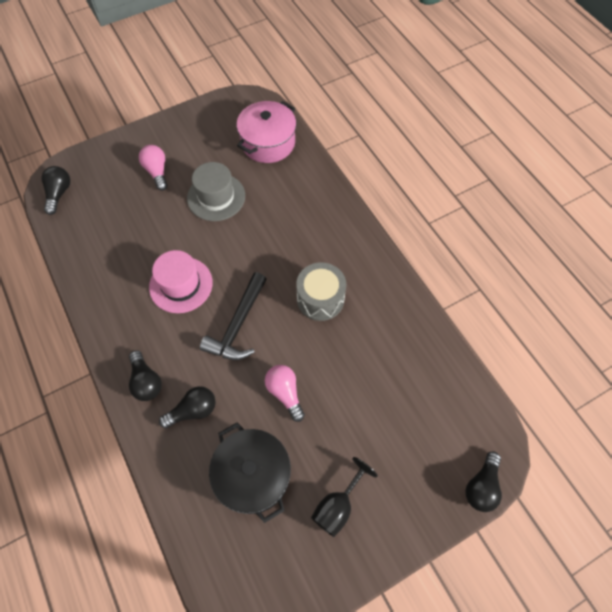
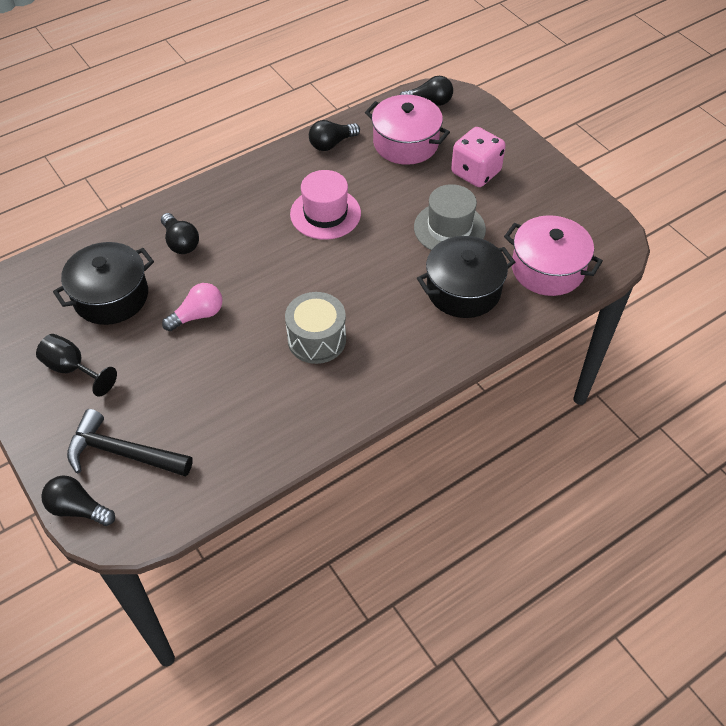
camera: 85 degrees right, 10 degrees down
(108, 216) = (405, 143): none -> pink pot
(146, 381) = (212, 203): black light bulb -> black light bulb (332, 144)
(157, 172) = (475, 172): pink light bulb -> pink dice
(238, 325) = (278, 267): black hammer -> black hammer (123, 453)
(281, 196) = (463, 290): none -> black pot

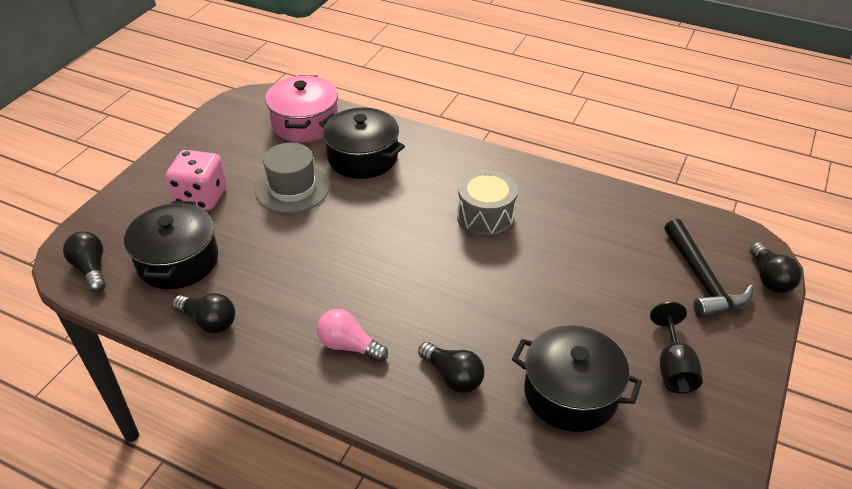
camera: 120 degrees left, 10 degrees down
(180, 242) = (452, 376): black light bulb -> black light bulb turned 105 degrees clockwise
(198, 315) = (530, 308): pink light bulb -> pink light bulb (349, 346)
(325, 213) = (328, 278): pink hat -> none
(405, 143) = (178, 261): pink pot -> black pot

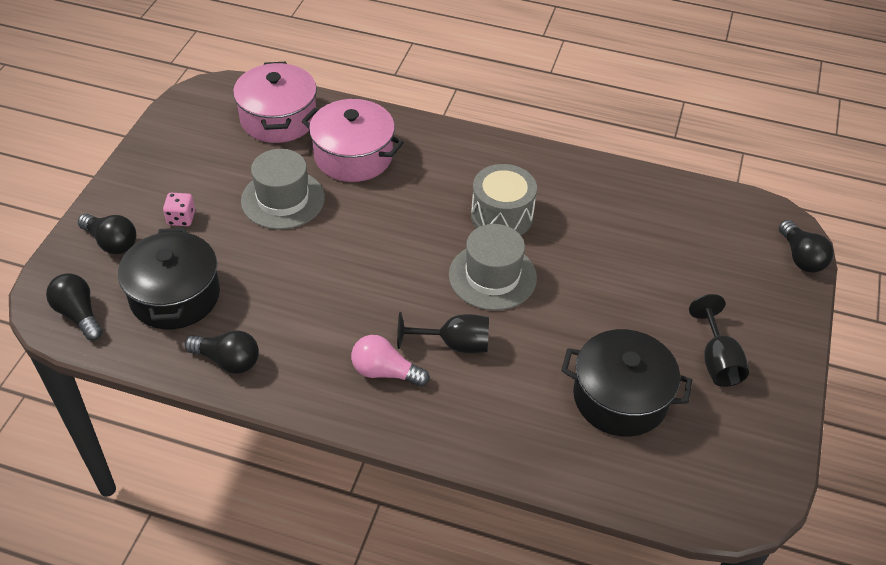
camera: 10 degrees left, 5 degrees up
(201, 197) = (181, 218): pink dice -> pink dice, size x0.51
(362, 158) = (353, 156): black pot -> pink pot
(419, 327) = (454, 344): none -> black goblet
(452, 376) = (499, 393): black light bulb -> black light bulb (111, 242)
(467, 269) = (492, 276): none -> grey hat
(702, 279) = (734, 265): black hammer -> none

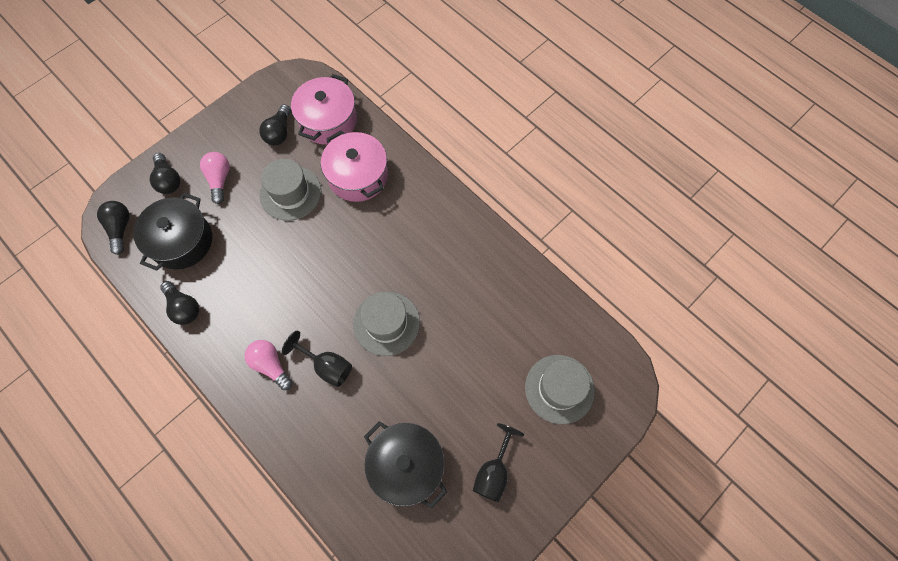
camera: 30 degrees right, 20 degrees up
(181, 218) = (219, 180): pink dice -> pink light bulb
(502, 216) = (425, 275): grey drum -> none
(723, 258) = (559, 389): none -> grey hat
(801, 257) = (620, 417): black light bulb -> black light bulb (279, 132)

